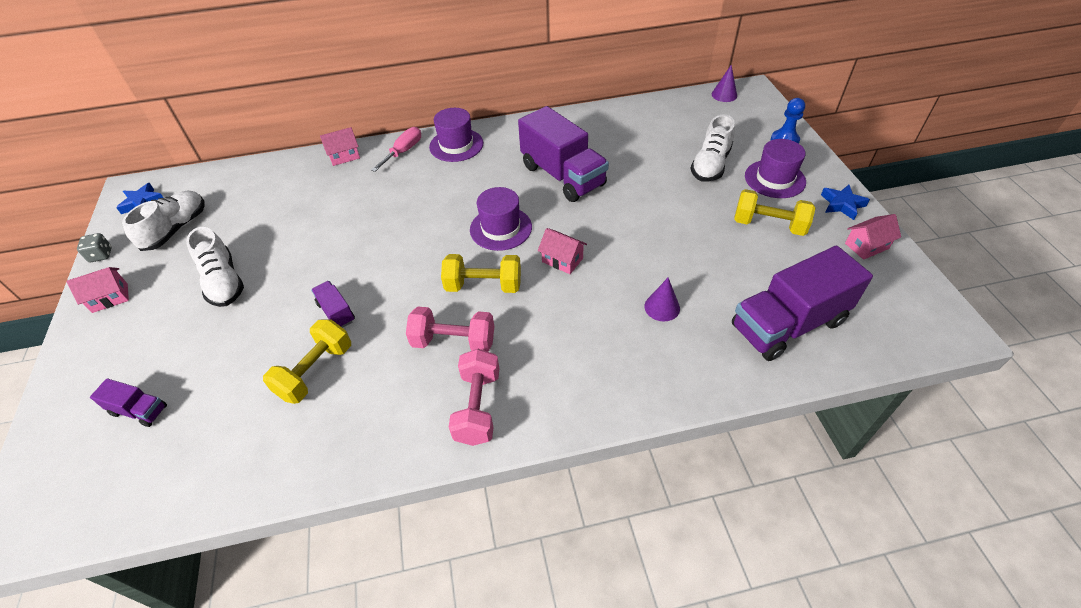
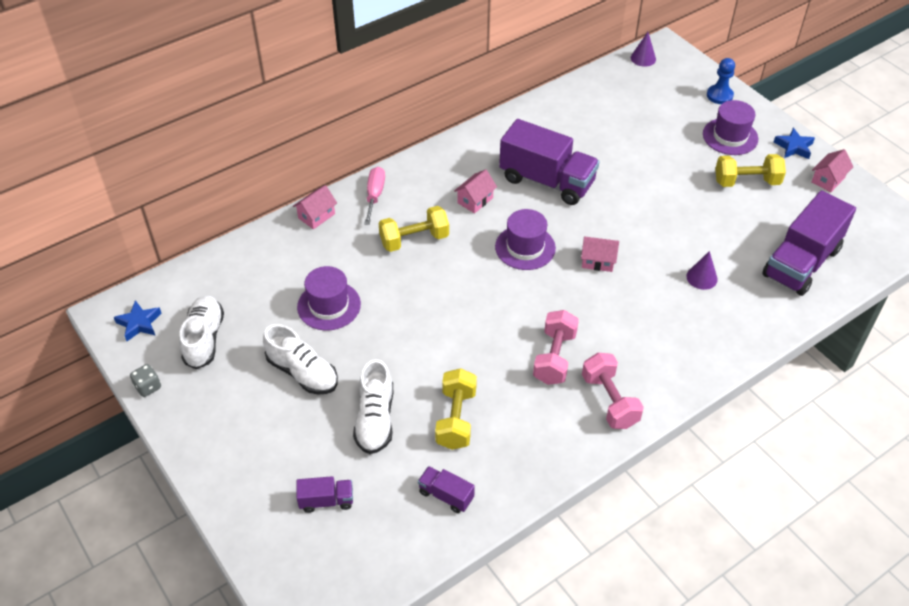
camera: 25 degrees left, 0 degrees up
(110, 298) = (200, 422): pink house -> pink house (475, 200)
(336, 312) = (434, 366): purple truck -> purple truck (446, 495)
(454, 342) = (554, 357): pink dumbbell -> pink dumbbell turned 60 degrees counterclockwise
(456, 145) = (423, 175): purple hat -> purple hat (329, 305)
(483, 285) = (546, 303): yellow dumbbell -> yellow dumbbell (414, 240)
(710, 165) = (670, 136): white shoe -> white shoe (375, 419)

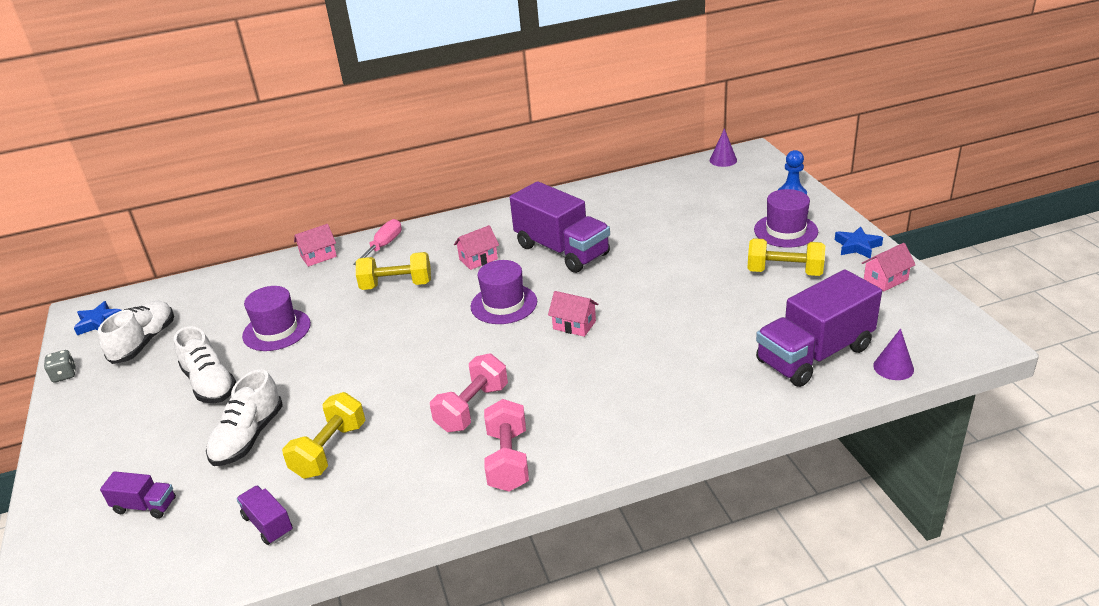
camera: 20 degrees right, 15 degrees down
(701, 277) = (684, 354): purple cone -> purple cone (893, 367)

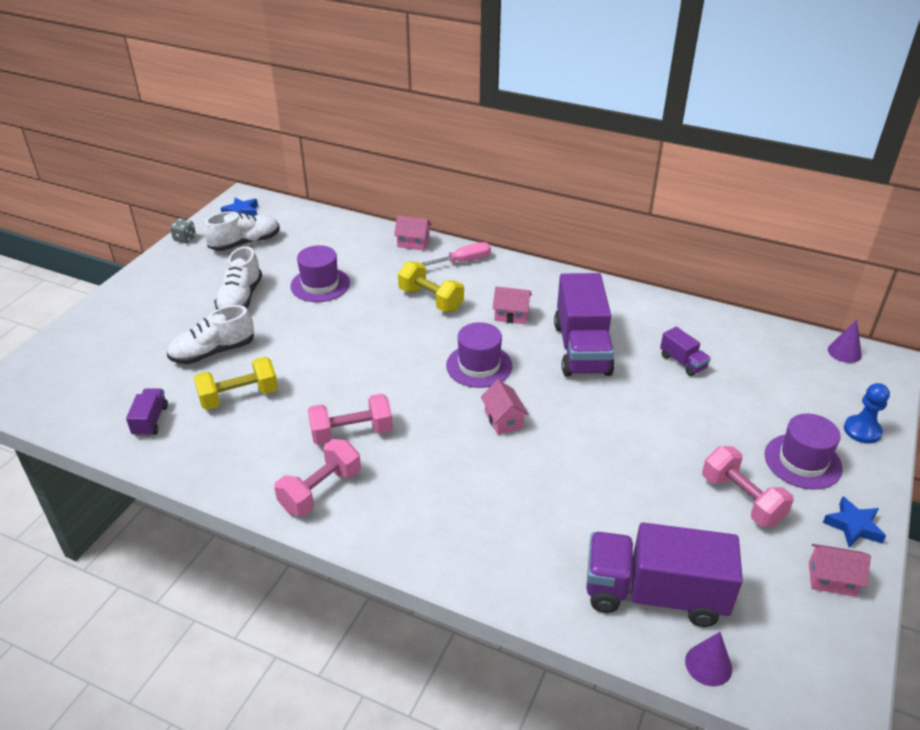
camera: 40 degrees right, 5 degrees up
(145, 506) = (116, 358): purple truck -> purple truck (682, 362)
(784, 272) = (741, 499): yellow dumbbell -> pink dumbbell

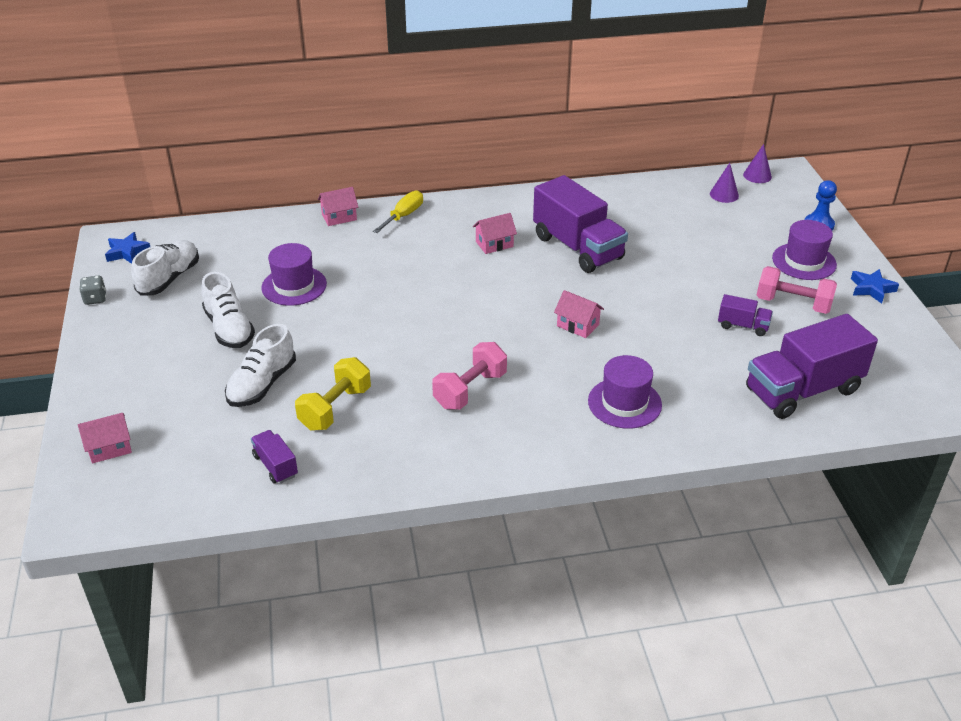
camera: 35 degrees left, 0 degrees up
(320, 491) = (497, 443): pink dumbbell -> none
(431, 300) = (412, 258): yellow dumbbell -> none
(464, 261) = (404, 216): pink screwdriver -> yellow screwdriver
(479, 366) = (513, 294): purple hat -> purple hat (624, 403)
(682, 362) = (660, 227): purple truck -> purple truck (743, 326)
(708, 665) = (875, 415): purple cone -> purple cone (724, 194)
(832, 579) = (891, 327): pink house -> pink house (109, 448)

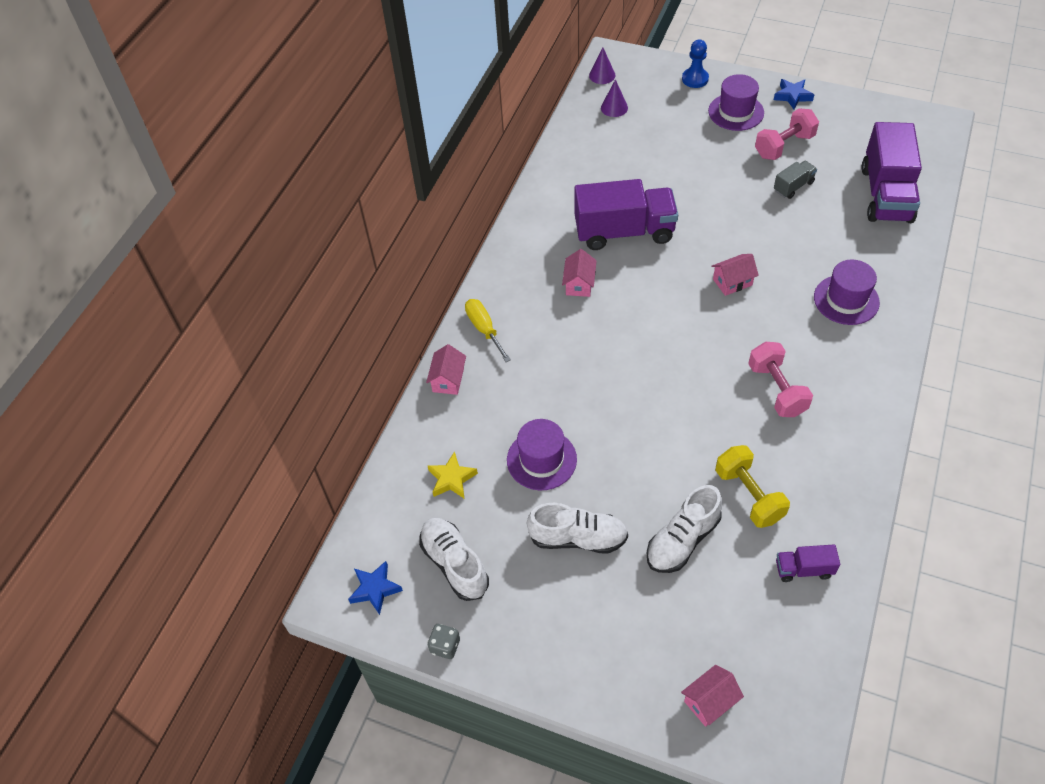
camera: 55 degrees left, 15 degrees up
(109, 448) = (709, 701): pink house -> pink house turned 45 degrees clockwise
(246, 251) = (451, 479): none -> yellow star
(262, 384) = (682, 540): white shoe -> white shoe turned 75 degrees clockwise
(743, 326) = (793, 186): purple truck -> grey truck

